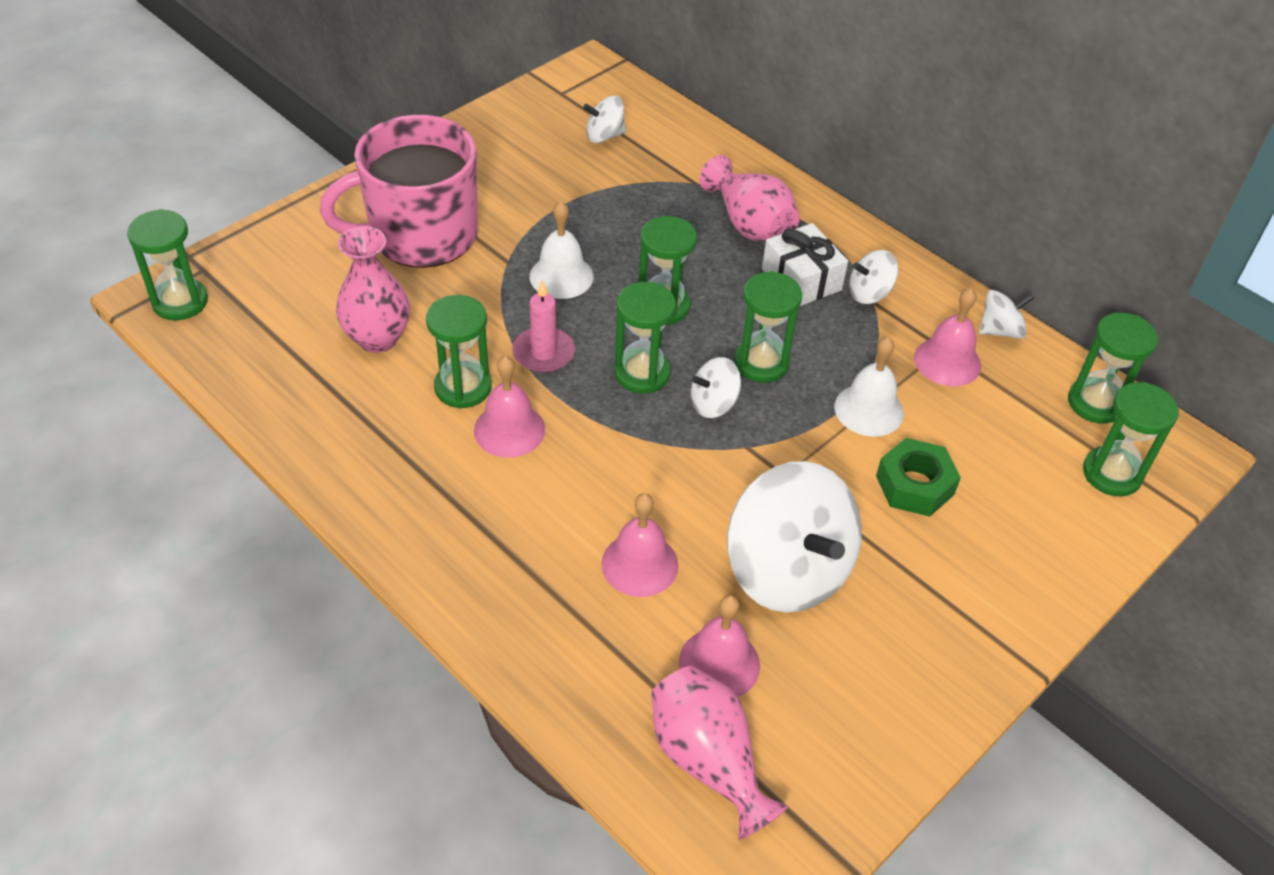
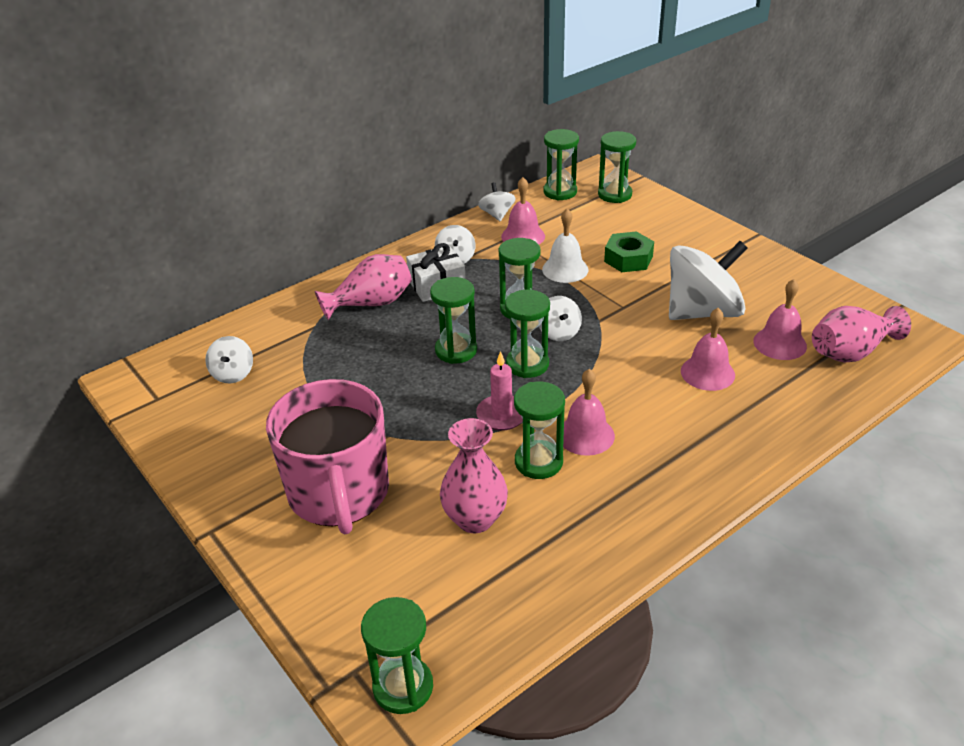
camera: 80 degrees left, 10 degrees down
(561, 276) = (412, 403): white bell -> none

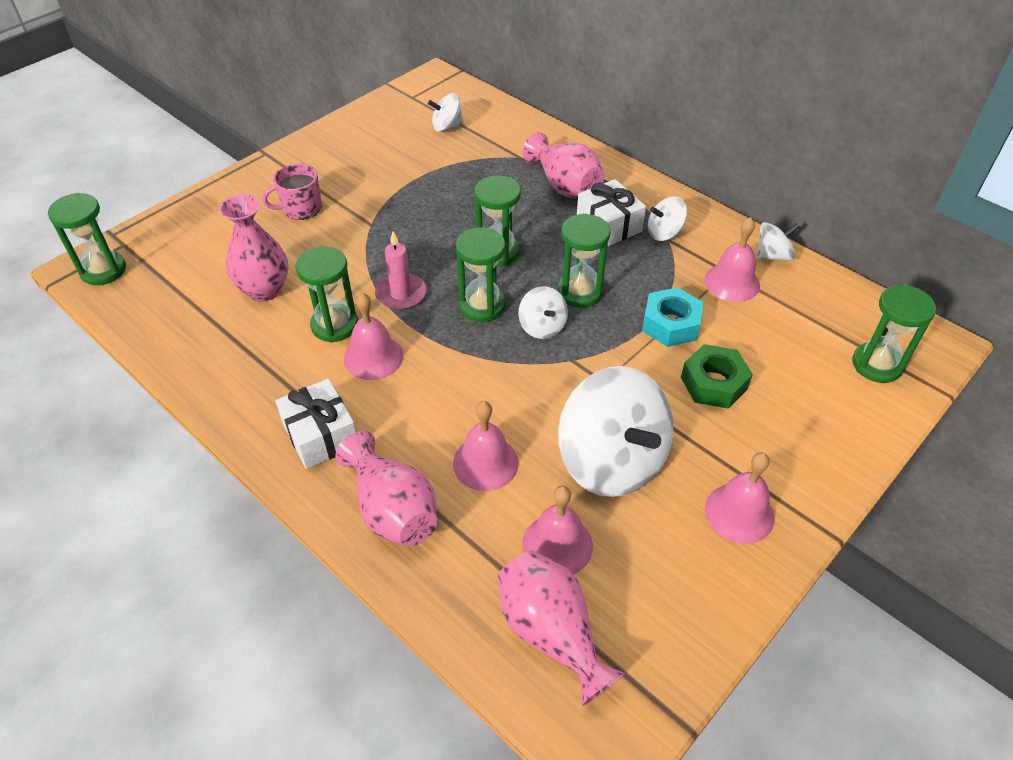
camera: 80 degrees right, 10 degrees up
(339, 493) = (301, 208): pink mug -> pink mug, size x0.46
(559, 332) = (542, 326): white spinning top -> white spinning top turned 90 degrees counterclockwise
(560, 192) = (856, 308): green hourglass -> none
(565, 269) = (670, 324): white bell -> turquoise nut
(681, 469) = (321, 435): none -> white gift
(743, 265) = (739, 513): none -> pink bell
(758, 425) = (392, 510): none -> pink vase

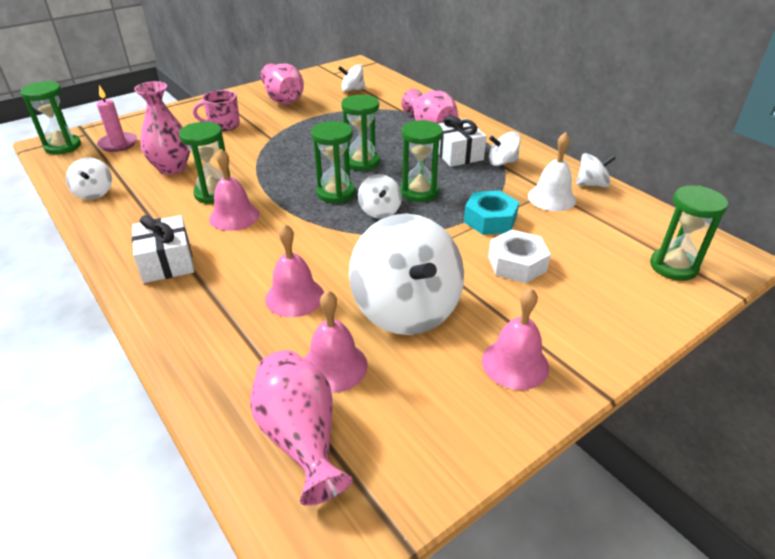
camera: 10 degrees right, 10 degrees down
(183, 342) = (94, 193): none -> white spinning top
(392, 510) = (200, 320): pink vase -> pink vase (283, 99)
(401, 294) = (274, 180): pink candle -> pink candle (118, 144)
(714, 383) = (517, 264): green nut -> white nut
(732, 282) = (551, 198): pink bell -> white bell

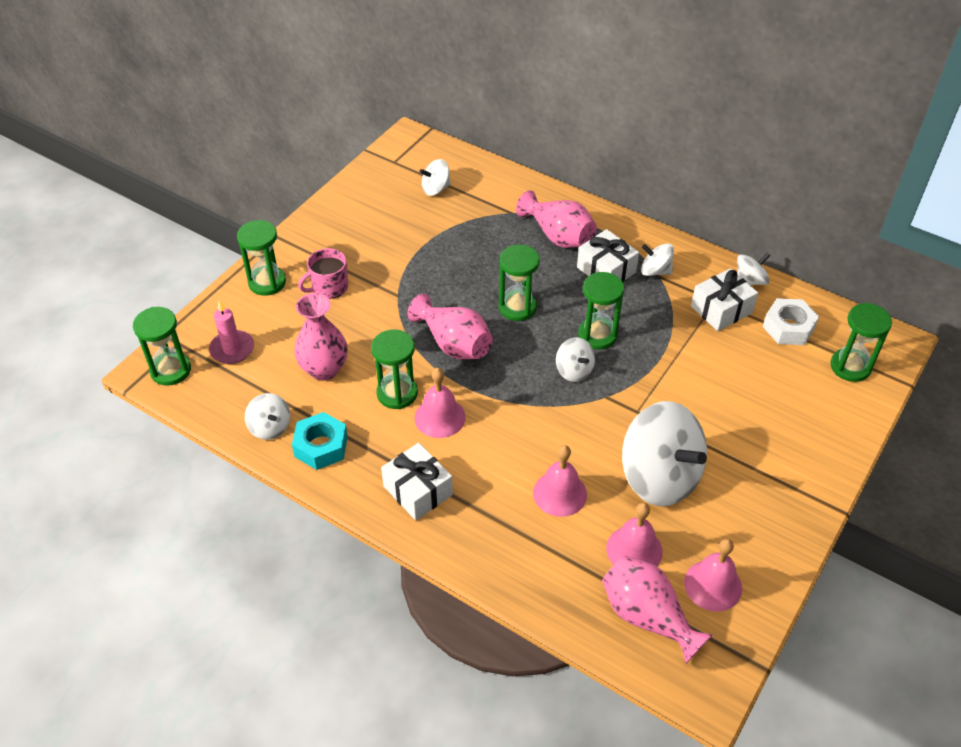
camera: 20 degrees left, 10 degrees up
(283, 99) = (367, 225): pink vase -> pink vase (454, 344)
(336, 193) = (518, 359): green hourglass -> green hourglass (267, 282)
(490, 220) = (679, 354): turquoise nut -> turquoise nut (321, 446)
(502, 162) = (655, 271): white spinning top -> white spinning top turned 45 degrees clockwise
(515, 363) = (767, 503): pink bell -> pink bell (713, 585)
(517, 264) = (725, 401): white nut -> white nut (788, 327)
(551, 198) = (721, 309): white bell -> white gift

